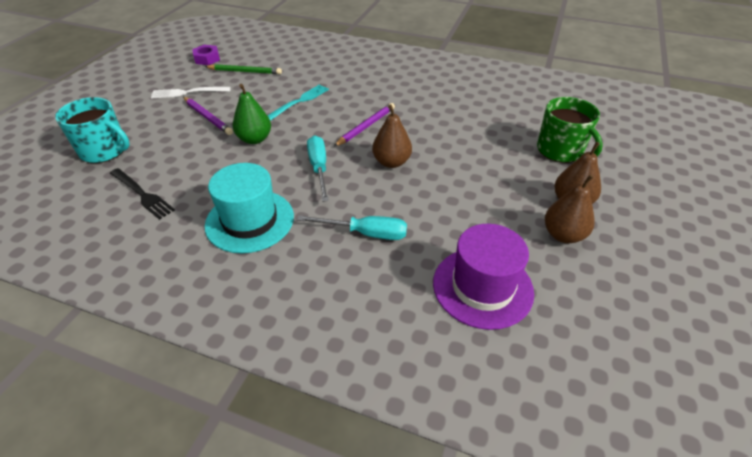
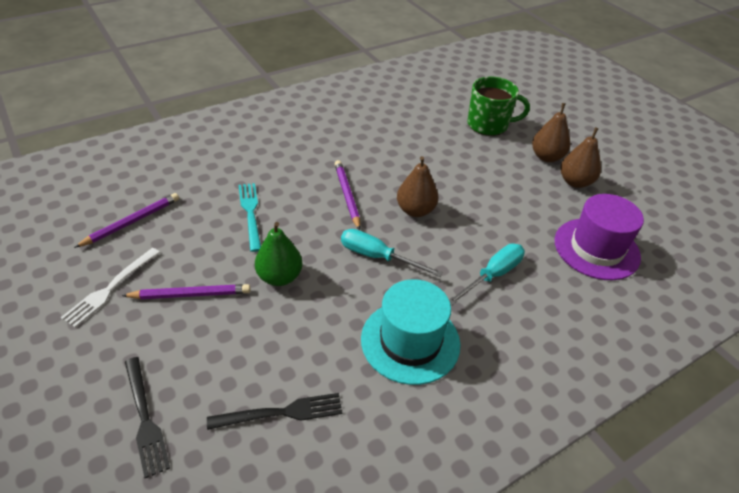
camera: 55 degrees left, 0 degrees up
(104, 150) = (145, 419): turquoise mug -> black fork
(207, 59) = (52, 238): purple nut -> none
(245, 71) = (132, 222): green pencil -> purple pencil

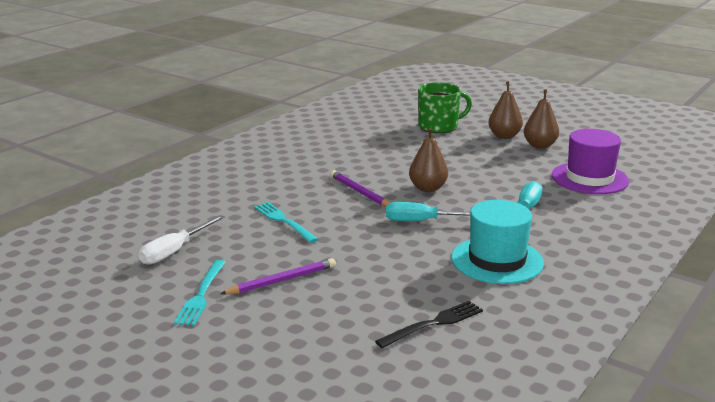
camera: 20 degrees left, 20 degrees down
(110, 289) = (201, 295): white fork -> turquoise fork
(132, 222) = (174, 251): purple pencil -> white screwdriver
(145, 419) = (321, 358): black fork -> none
(279, 277) = (351, 252): green pear -> none

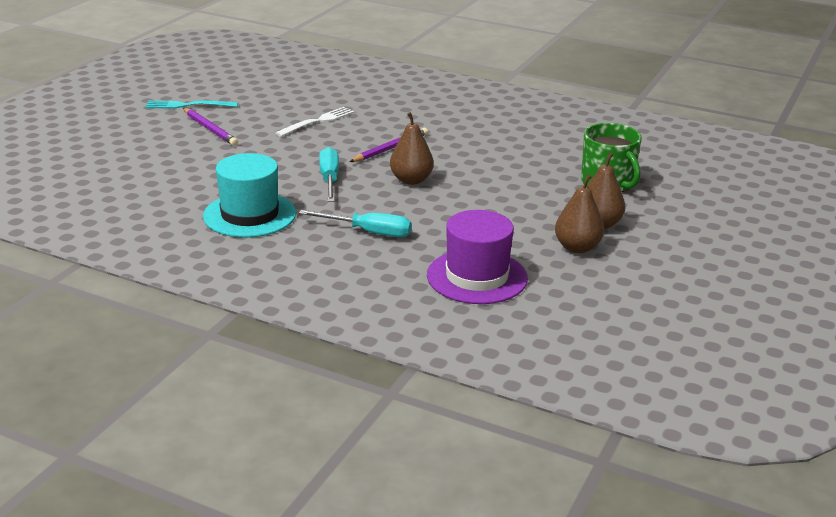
camera: 80 degrees right, 5 degrees up
(174, 251) = (257, 89): white screwdriver -> none
(283, 221) = (318, 121): turquoise fork -> white fork
(434, 323) = (139, 188): black fork -> none

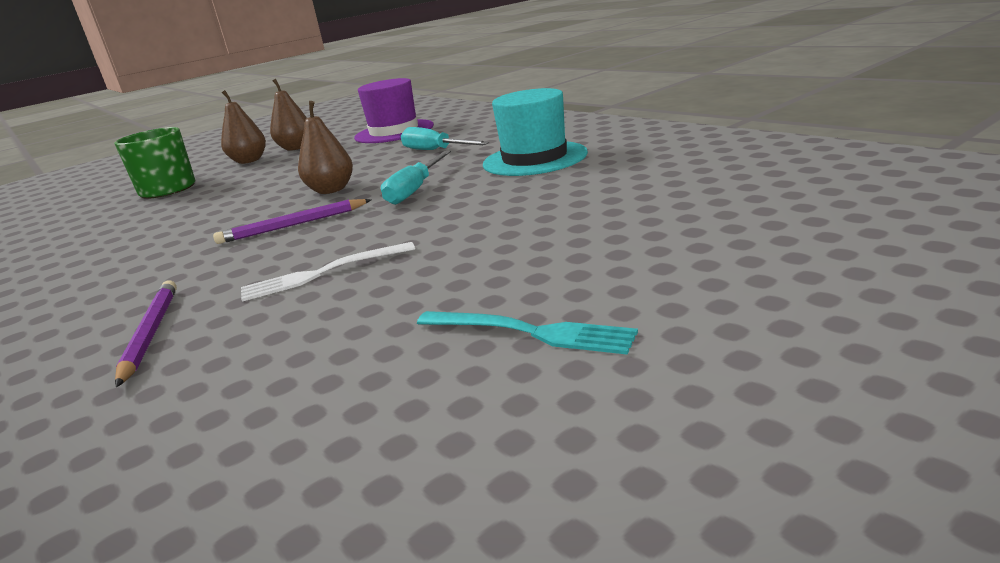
camera: 150 degrees left, 5 degrees down
(210, 129) = (515, 265): purple pencil -> purple pencil (151, 333)

